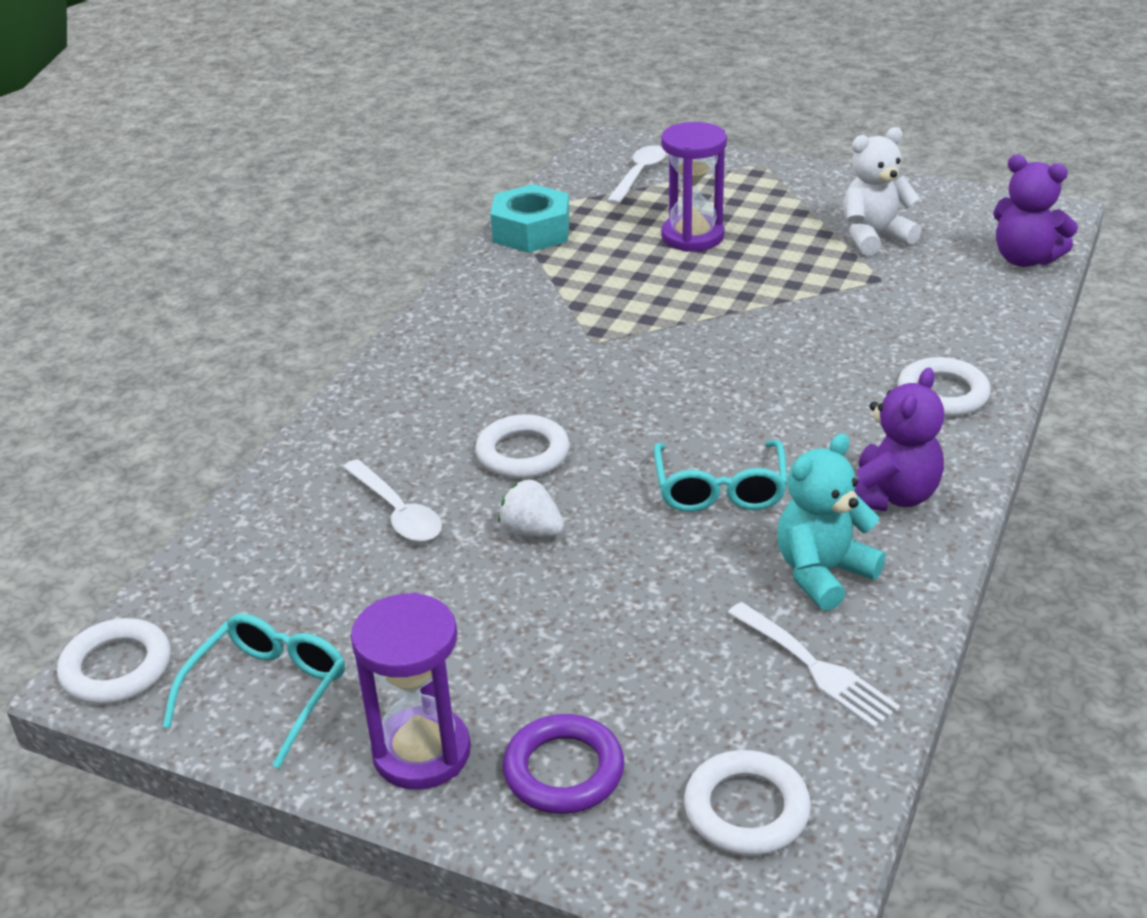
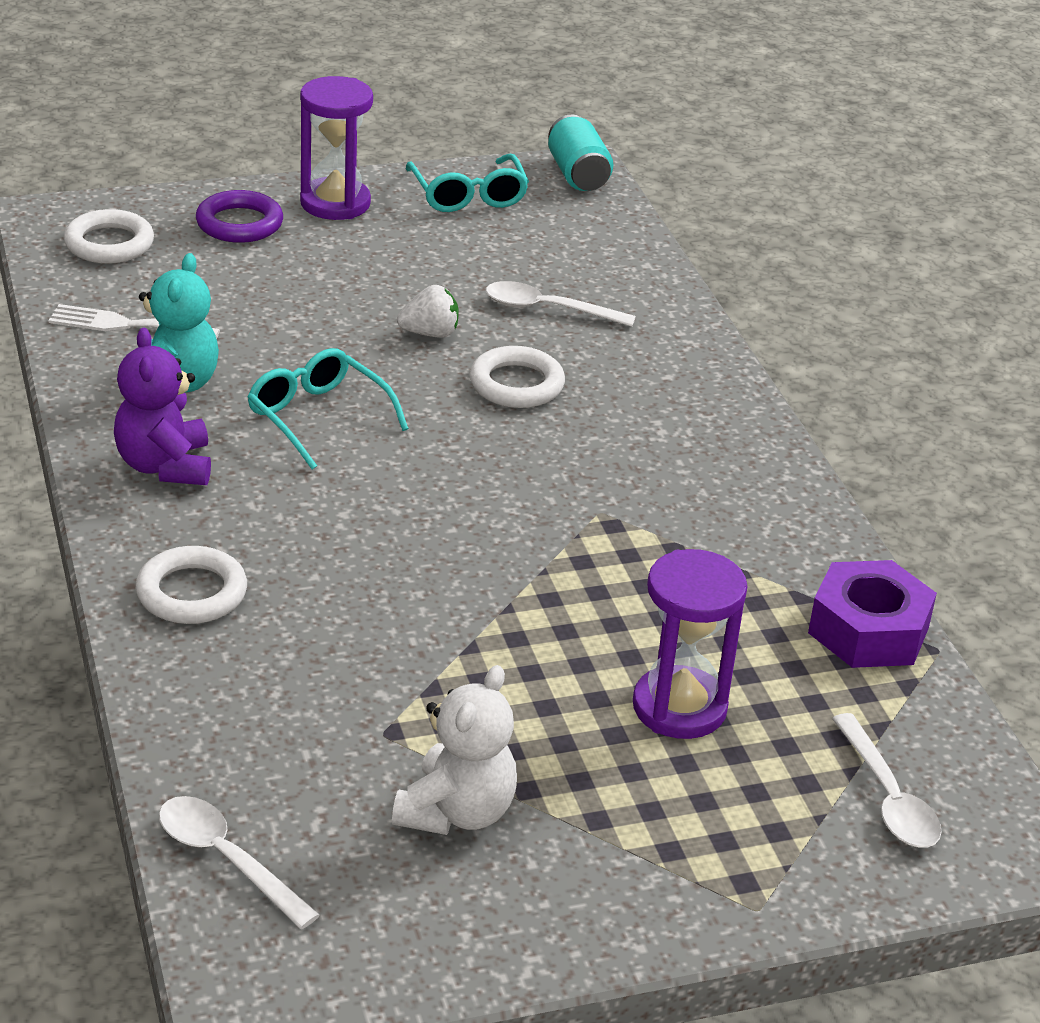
camera: 135 degrees right, 0 degrees up
(116, 668) = (578, 175): white ring -> turquoise can
(531, 231) = (868, 630): turquoise nut -> purple nut
(1025, 259) = (226, 859): purple teddy bear -> white spoon

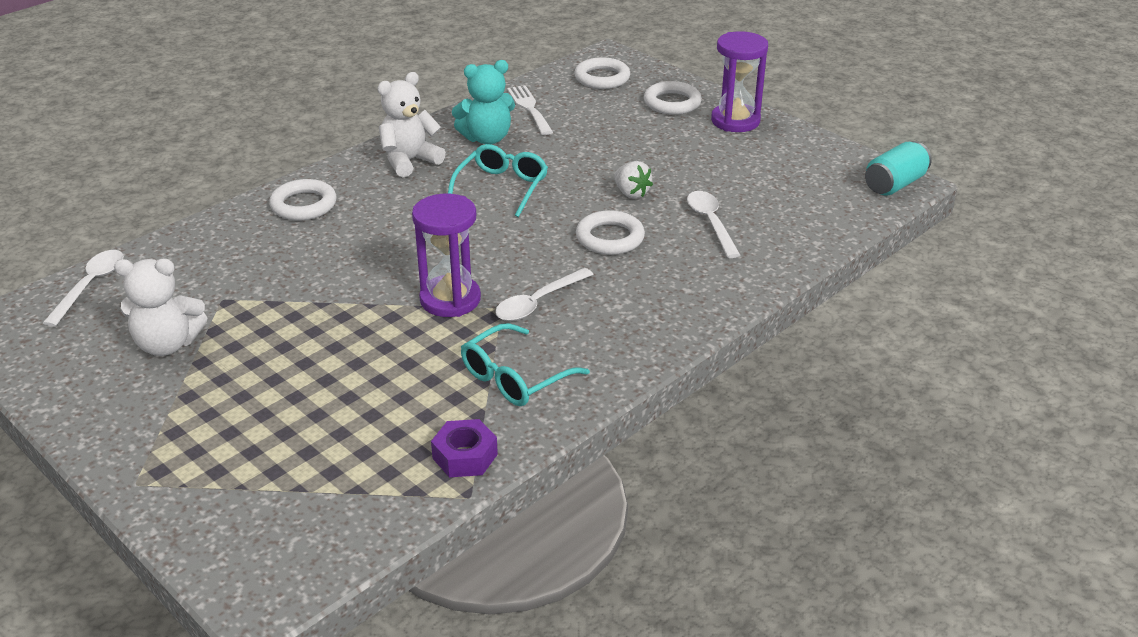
camera: 65 degrees right, 0 degrees up
(165, 466) = (409, 161): purple teddy bear -> white teddy bear
(239, 223) = (672, 103): purple ring -> white ring
(468, 195) = (808, 157): turquoise glasses -> turquoise glasses (515, 378)
(679, 707) = (318, 397): purple hourglass -> purple hourglass (450, 299)
(868, 630) = (465, 456): purple nut -> purple nut, size x0.66
(888, 798) = (280, 513): white spoon -> white spoon (537, 303)

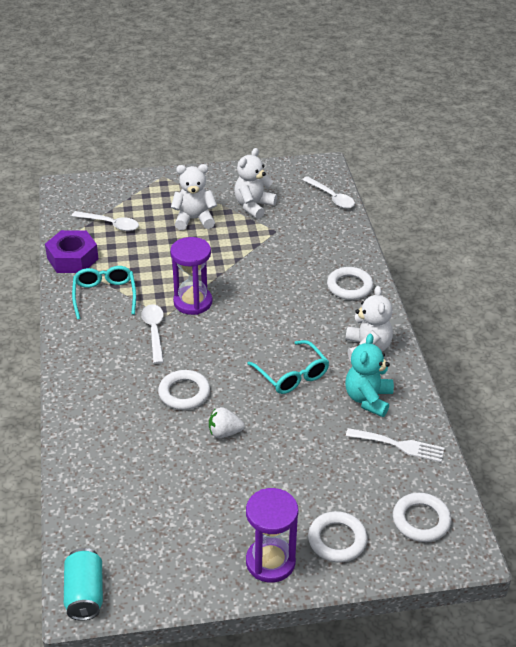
camera: 125 degrees right, 5 degrees up
(251, 385) = (194, 219): none -> white teddy bear
(465, 456) = (72, 258): purple nut -> purple nut, size x1.52
(710, 223) = (150, 450): white spoon -> white spoon (110, 224)

